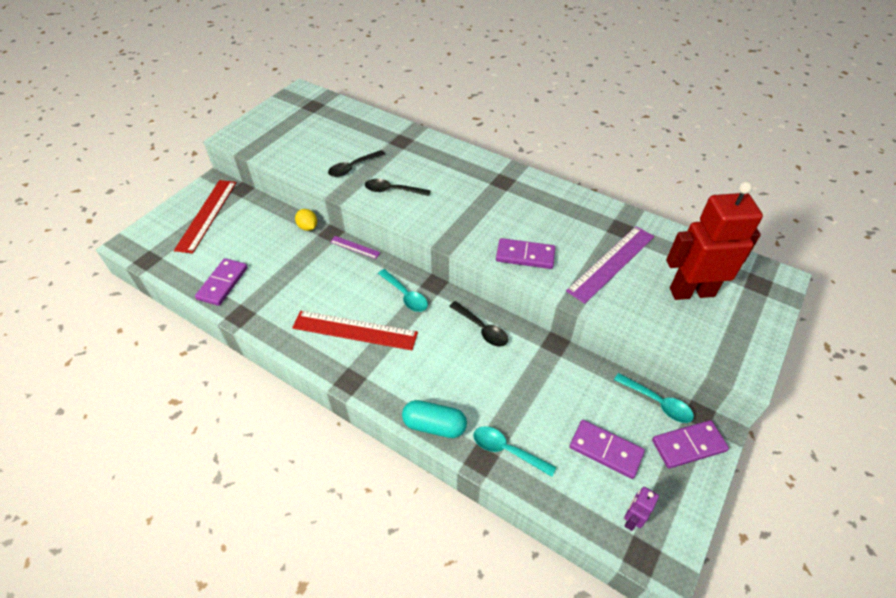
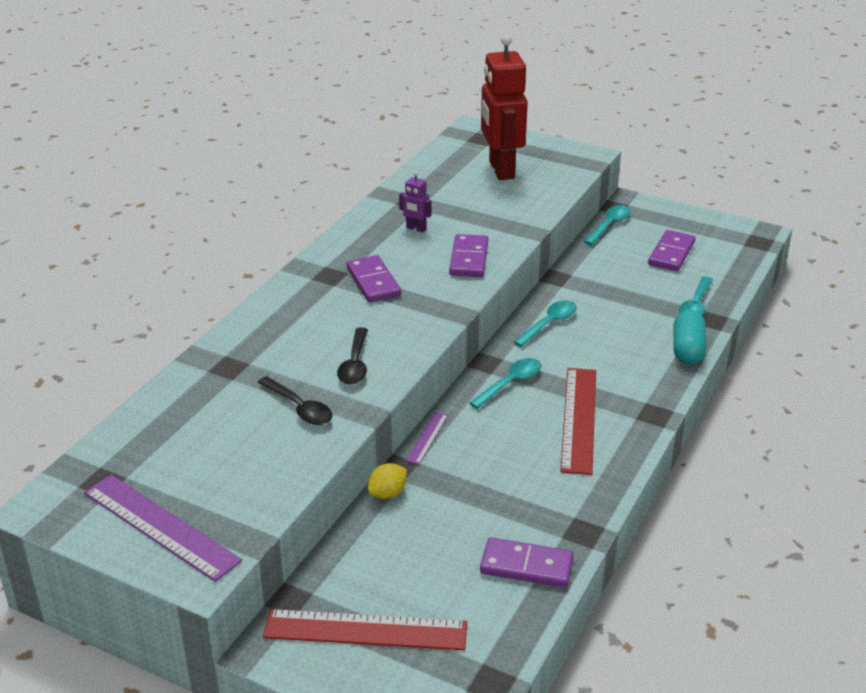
camera: 95 degrees left, 15 degrees down
(482, 329) = (549, 324): black spoon -> turquoise spoon
(611, 263) = (470, 208): purple ruler -> purple ruler (161, 526)
(631, 519) = (731, 245): purple robot -> purple robot (416, 229)
(688, 445) = (648, 214): purple domino -> purple domino (373, 282)

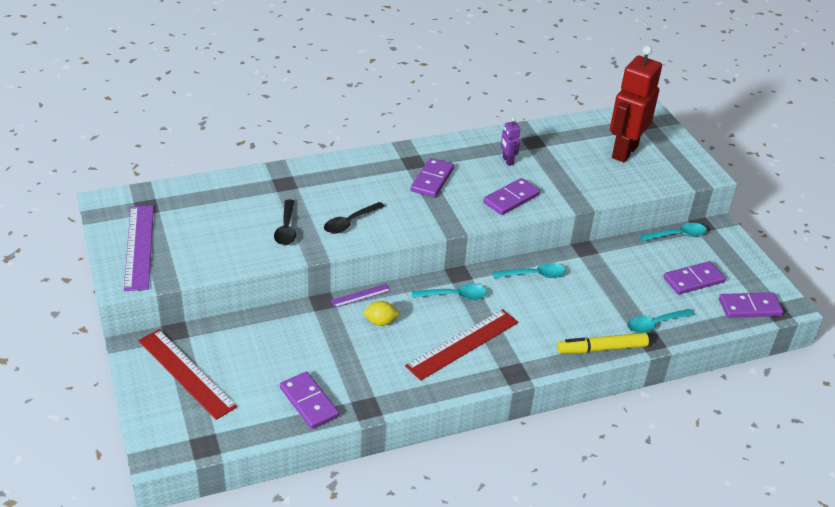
camera: 40 degrees right, 5 degrees up
(387, 493) = (296, 311): yellow lemon -> yellow lemon (380, 322)
(687, 349) = (601, 348): turquoise capsule -> yellow marker
(738, 250) = (749, 307): none -> purple domino

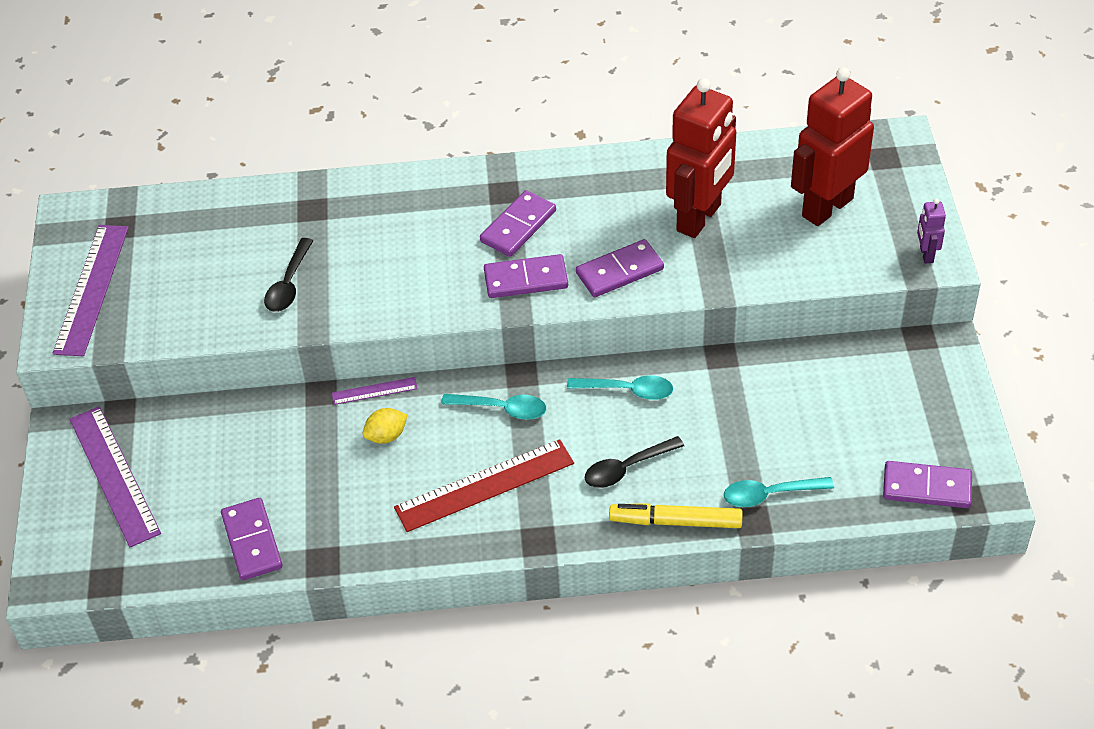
camera: 20 degrees right, 10 degrees up
(186, 373) = (114, 475): red ruler -> purple ruler
(350, 222) = (377, 284): black spoon -> black spoon (627, 468)
(380, 322) = (386, 436): yellow lemon -> yellow lemon turned 45 degrees counterclockwise
(507, 161) = (641, 205): purple robot -> purple robot (926, 254)
(548, 165) = (699, 218): none -> red robot
(677, 235) = (872, 351): turquoise spoon -> none
(693, 280) = (861, 430): purple domino -> purple domino (526, 279)

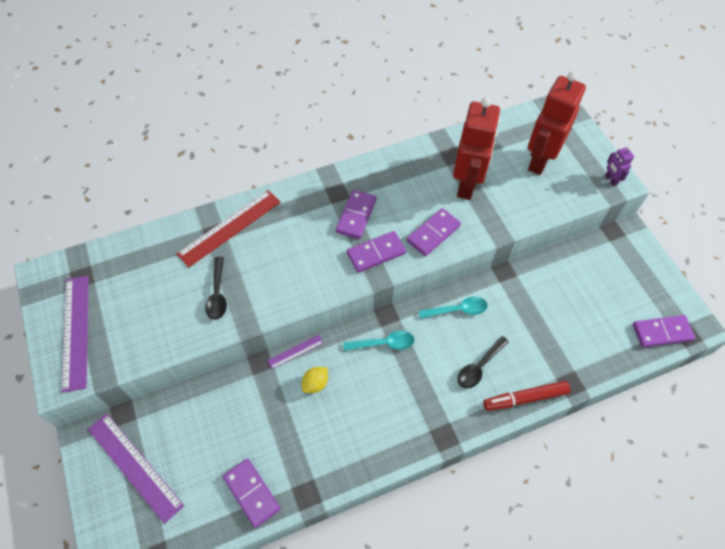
camera: 20 degrees left, 10 degrees up
(485, 486) = (394, 404): red ruler -> red ruler (230, 227)
(675, 521) = (525, 398): yellow marker -> red marker
(770, 494) = (573, 362): turquoise spoon -> none

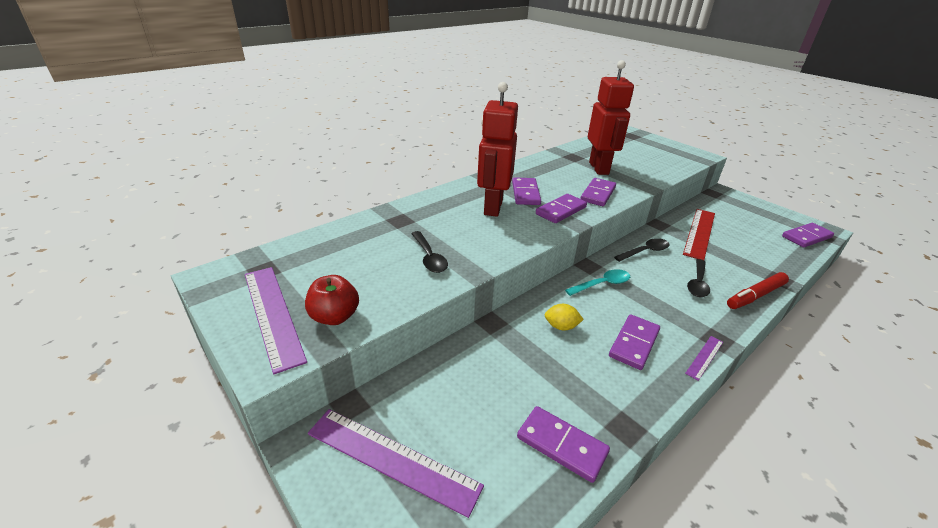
camera: 20 degrees left, 25 degrees down
(118, 347) = (334, 317): none -> red apple
(230, 227) = (414, 215): red ruler -> red ruler (700, 233)
(295, 351) = (522, 306): purple ruler -> purple ruler (704, 357)
(315, 383) = (561, 326): yellow lemon -> yellow lemon turned 75 degrees clockwise
(366, 420) = (634, 343): none -> purple domino
(457, 310) = (645, 251): turquoise spoon -> black spoon
(539, 160) = (638, 152): red robot -> red robot (492, 207)
(611, 180) = (696, 155): purple robot -> none

